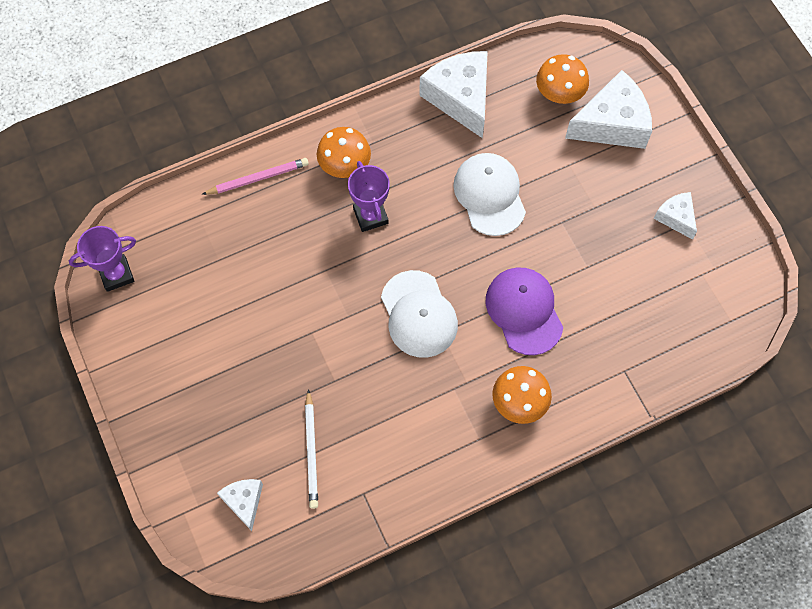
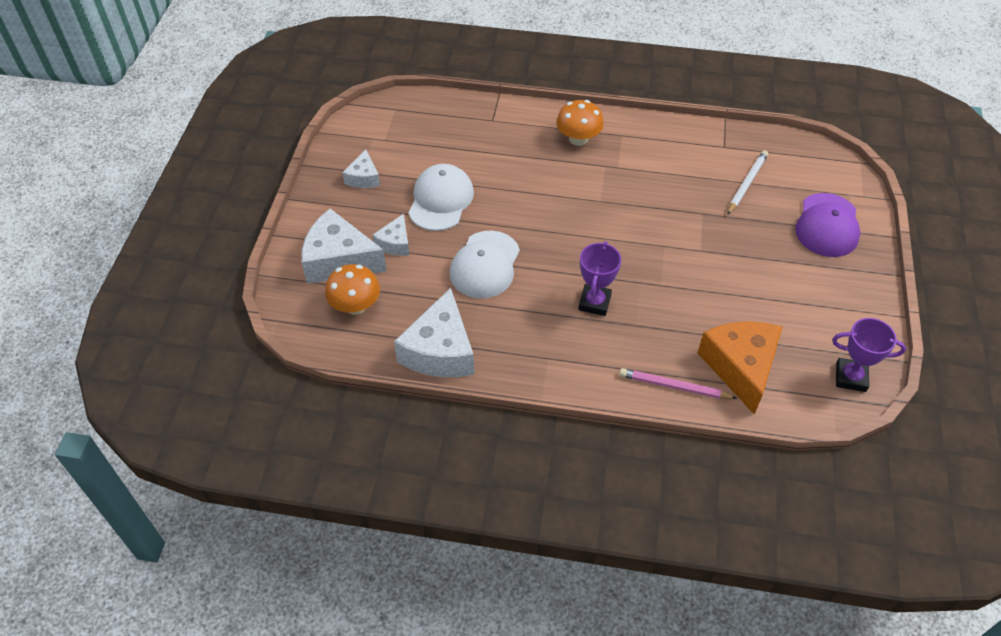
camera: 145 degrees left, 15 degrees down
(213, 228) = (741, 367): none -> orange cheese
(244, 502) = (813, 181): white cheese -> white cheese (395, 243)
(345, 165) = (587, 353): orange mushroom -> none
(419, 314) = (608, 219): white cap -> white cap (440, 200)
(524, 311) = (528, 182): purple cap -> purple cap (827, 225)

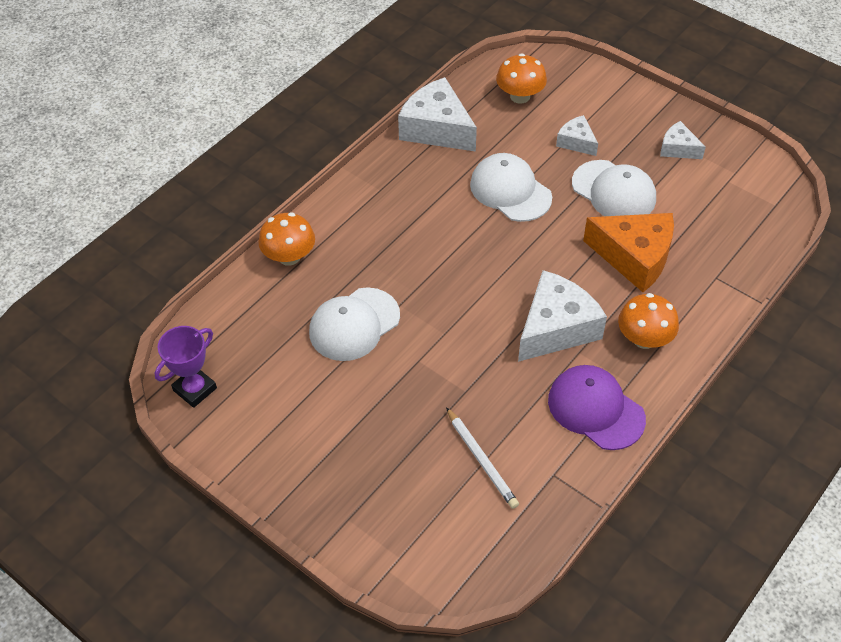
camera: 120 degrees right, 0 degrees up
(339, 260) = (578, 102): white cheese -> white cheese (556, 328)
(594, 302) = (414, 246): purple trophy -> none
(674, 386) = (289, 256): pink pencil -> orange mushroom
(703, 304) = (354, 324): none -> white cap
(741, 367) = (270, 313): orange cheese -> orange cheese (634, 257)
(827, 225) = (372, 499): purple cap -> purple cap (595, 409)

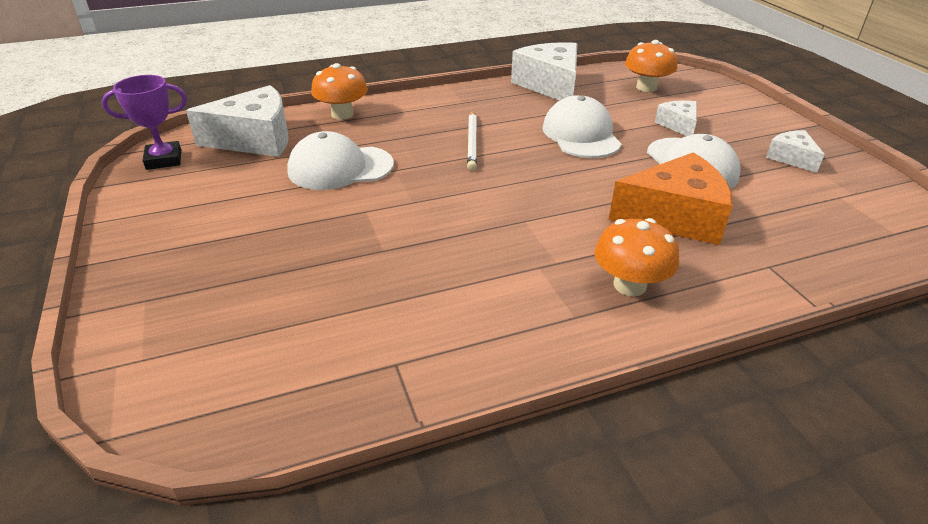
camera: 30 degrees right, 15 degrees down
(481, 460) = (332, 312): white pencil -> white pencil (472, 142)
(556, 328) = (532, 239): white cheese -> white cheese (255, 139)
(595, 409) = (510, 324): purple cap -> none
(634, 257) = (674, 217): orange cheese -> orange cheese turned 60 degrees counterclockwise

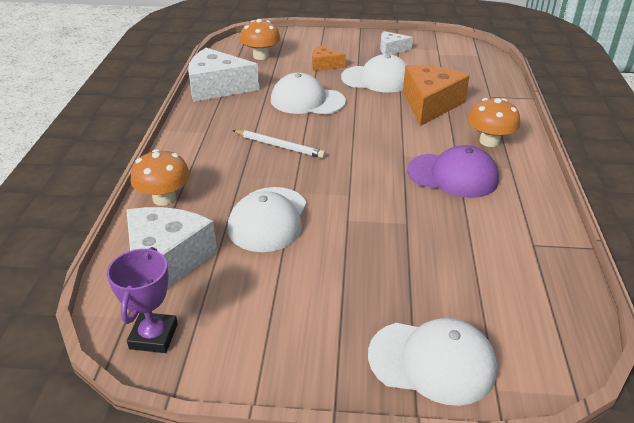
camera: 65 degrees left, 0 degrees up
(153, 311) = (432, 361): none -> white cap
(510, 267) = (453, 175): none -> purple cap
(678, 125) = (324, 65): white cheese -> orange cheese

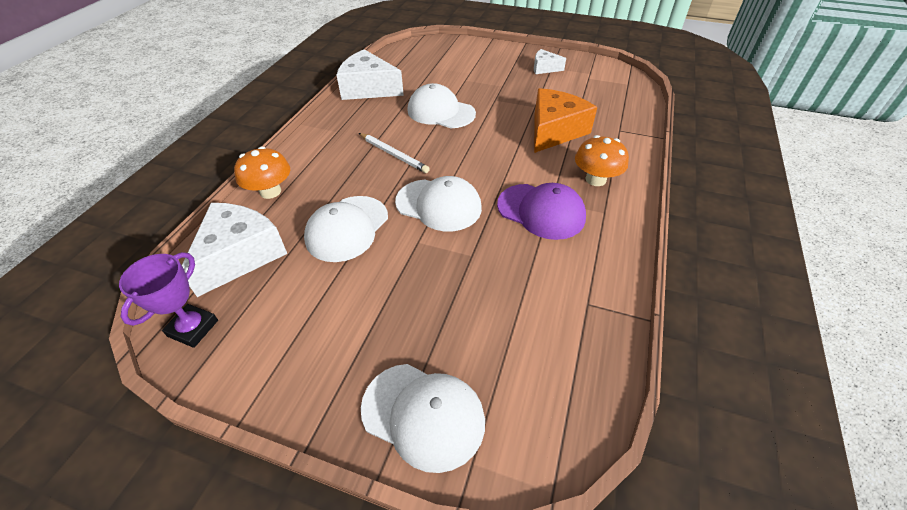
camera: 15 degrees right, 10 degrees up
(261, 56) = (421, 62): orange mushroom -> none
(324, 65) = (474, 77): orange cheese -> none
(377, 79) = (516, 97): white cap -> white cap (439, 205)

